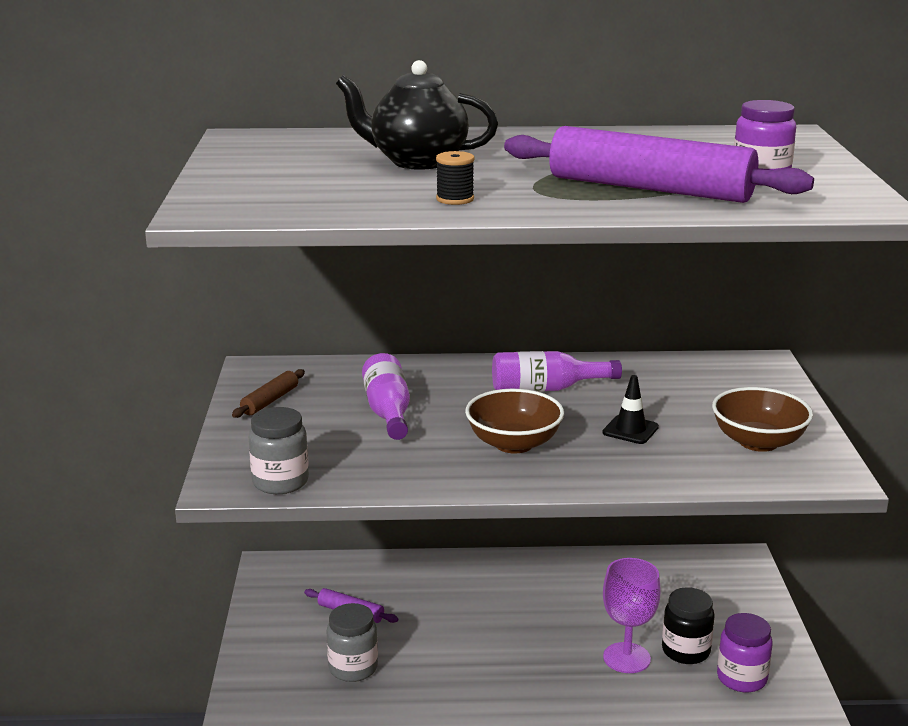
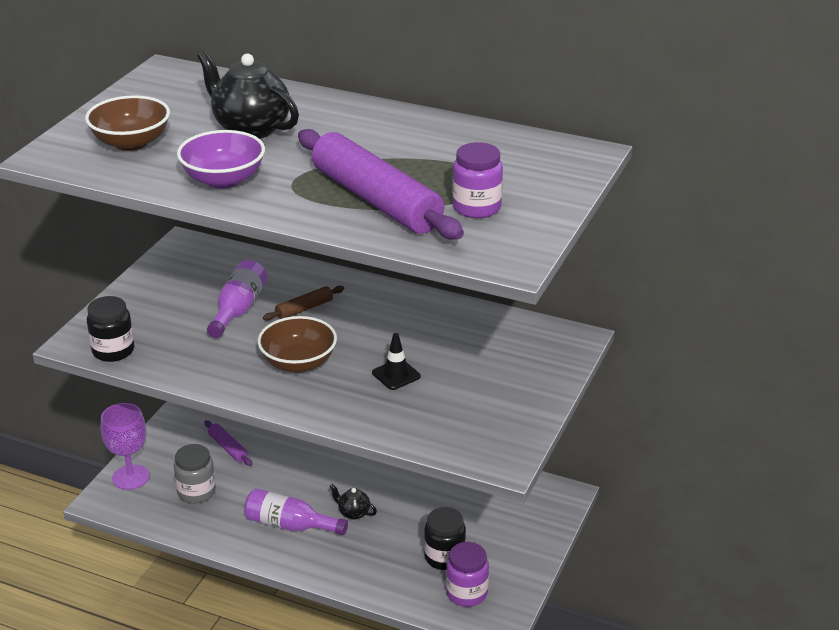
camera: 25 degrees right, 10 degrees up
(270, 401) = (168, 277): brown rolling pin -> brown rolling pin (304, 309)
(280, 482) = (113, 351): grey jar -> black jar
(455, 199) = (223, 180): black spool -> purple bowl
(546, 389) = (373, 319): purple bottle -> purple bottle (290, 525)
(550, 637) = (353, 513): none -> black teapot
(626, 658) = (395, 548): purple goblet -> purple goblet (130, 477)
(758, 442) = (481, 413): brown bowl -> brown bowl (131, 143)

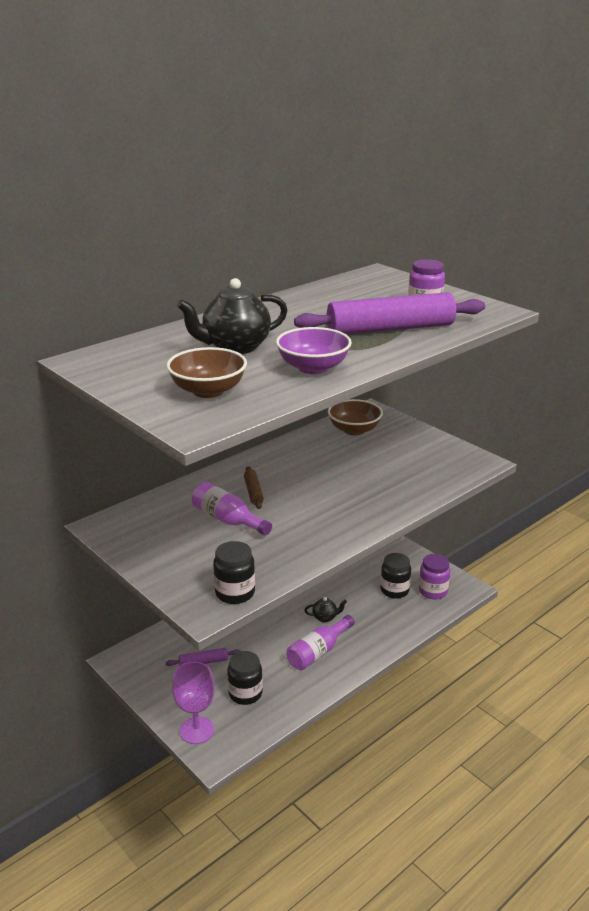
camera: 65 degrees left, 5 degrees down
(196, 492) = (245, 693): grey jar -> black jar
(298, 363) = (322, 509): brown bowl -> brown bowl (354, 430)
(353, 513) = (325, 617): black teapot -> black teapot turned 150 degrees counterclockwise
(396, 375) = (365, 476): black traffic cone -> none

